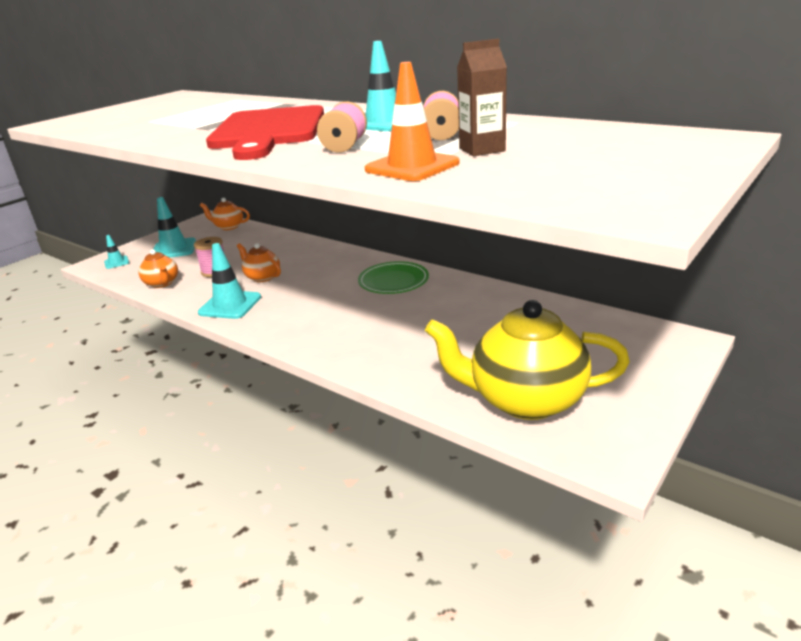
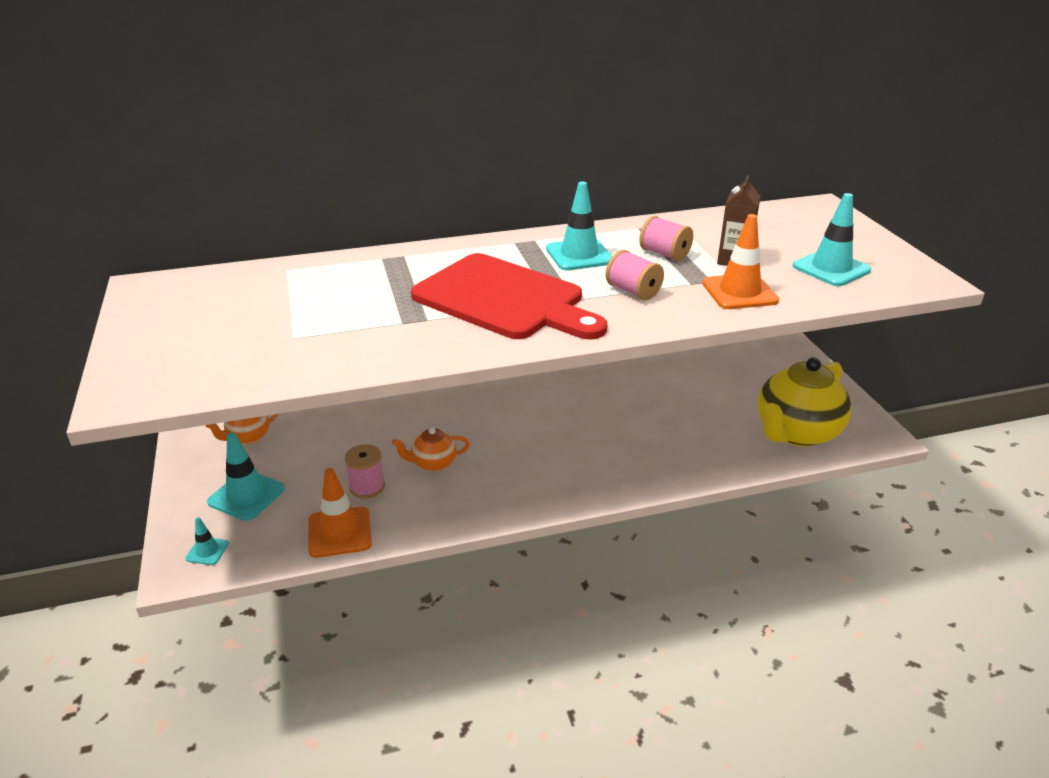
camera: 55 degrees left, 5 degrees up
(162, 283) = (339, 532): orange teapot -> orange traffic cone
(230, 305) = (469, 504): turquoise traffic cone -> turquoise traffic cone (831, 268)
(393, 282) = (555, 402): green plate -> none

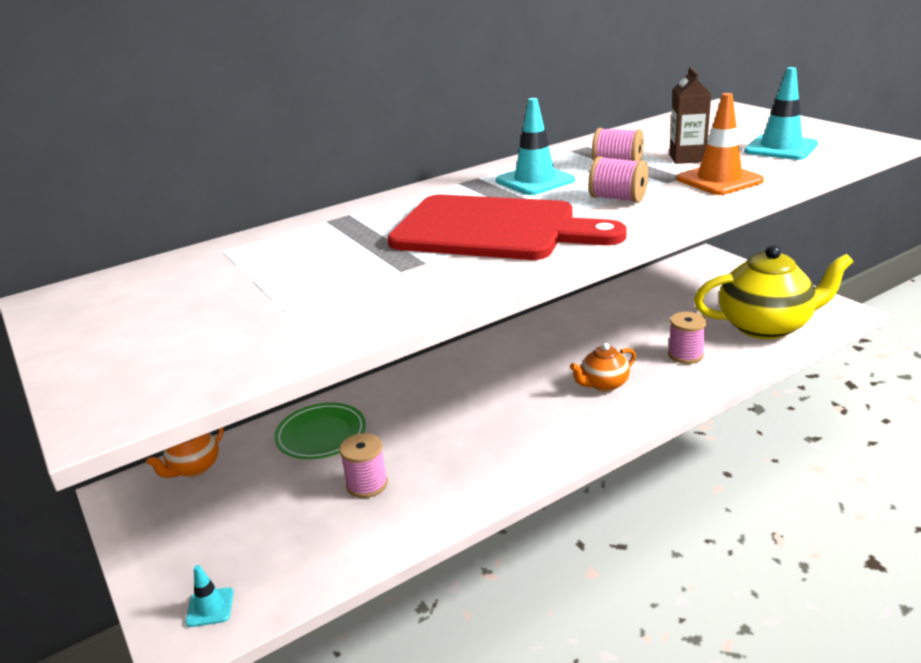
camera: 15 degrees left, 5 degrees down
(246, 495) = (226, 531): turquoise traffic cone -> none
(339, 532) = (363, 540): orange traffic cone -> none
(355, 435) = (321, 435): none -> green plate
(433, 463) = (427, 441): orange teapot -> orange teapot (603, 384)
(701, 442) = (685, 355): none -> pink spool
(796, 433) = (765, 326): yellow teapot -> yellow teapot turned 120 degrees counterclockwise

